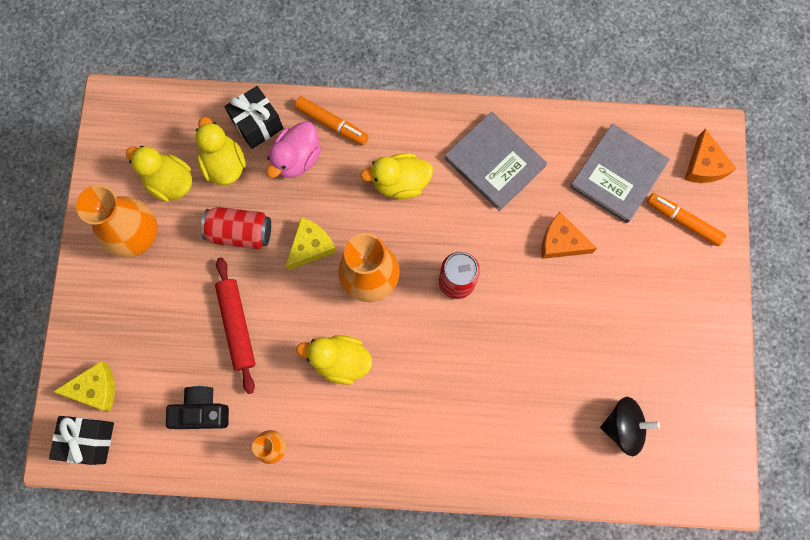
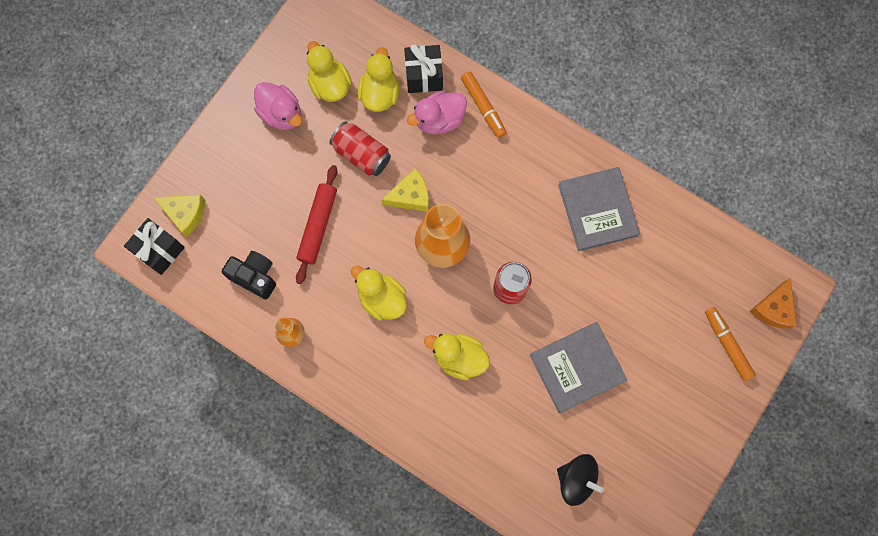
camera: 30 degrees right, 0 degrees up
(137, 236) = (281, 114): orange vase -> pink duck
(400, 183) = (511, 184): yellow duck -> yellow duck (459, 357)
(561, 242) = (614, 304): orange cheese -> none
(617, 175) = (694, 276): grey book -> grey book (577, 367)

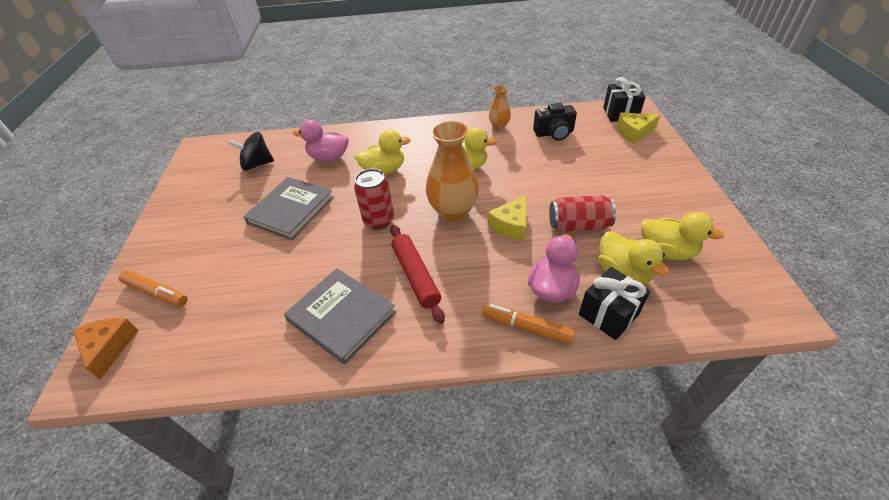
camera: 145 degrees right, 30 degrees down
(281, 114) = (667, 210): pink duck -> pink duck (329, 158)
(318, 226) = (551, 173): red rolling pin -> red rolling pin (415, 276)

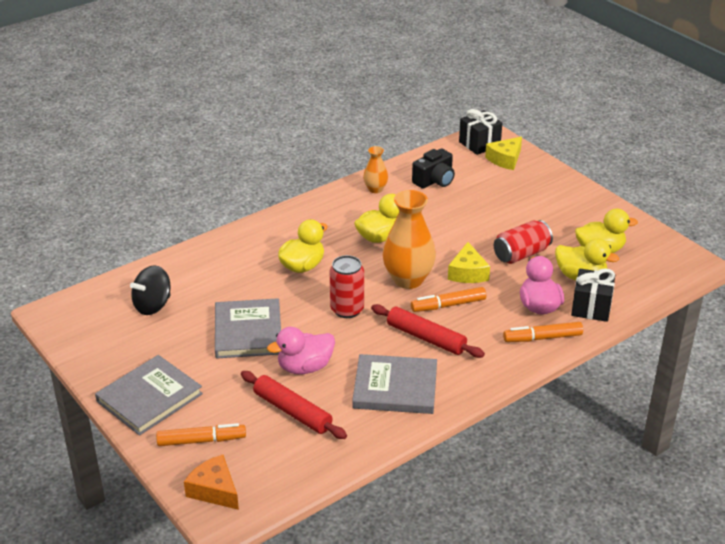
camera: 35 degrees left, 10 degrees down
(172, 237) = (149, 398): none -> grey book
(242, 299) = (292, 411): none -> red rolling pin
(329, 158) = (228, 273): pink duck -> pink duck (305, 367)
(465, 250) = (448, 305): none -> orange marker

